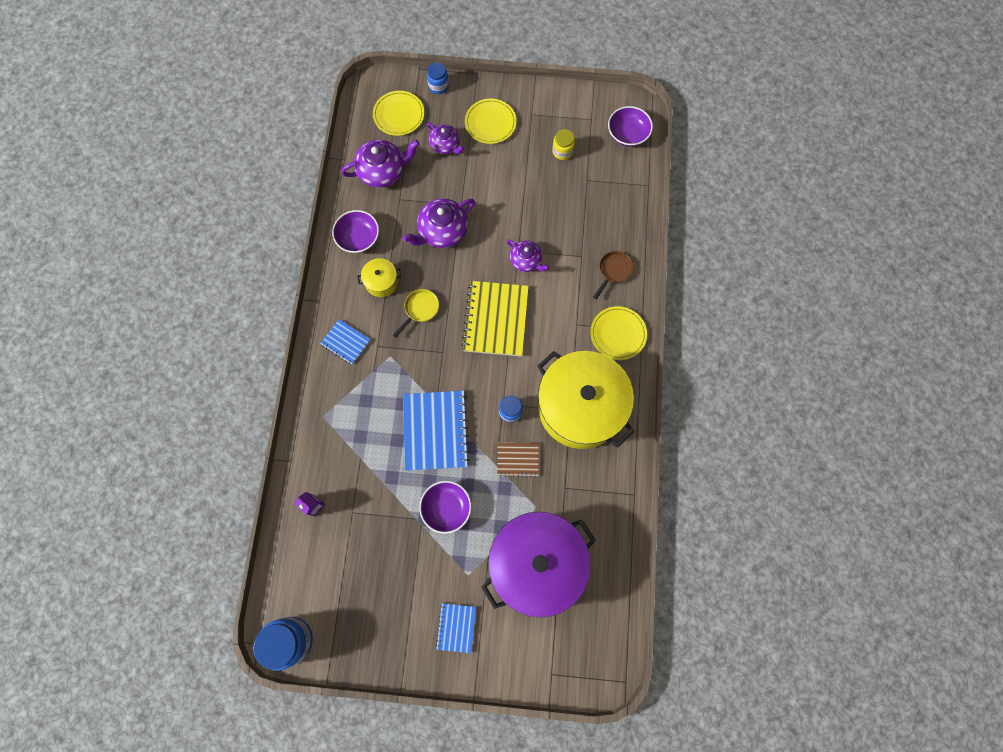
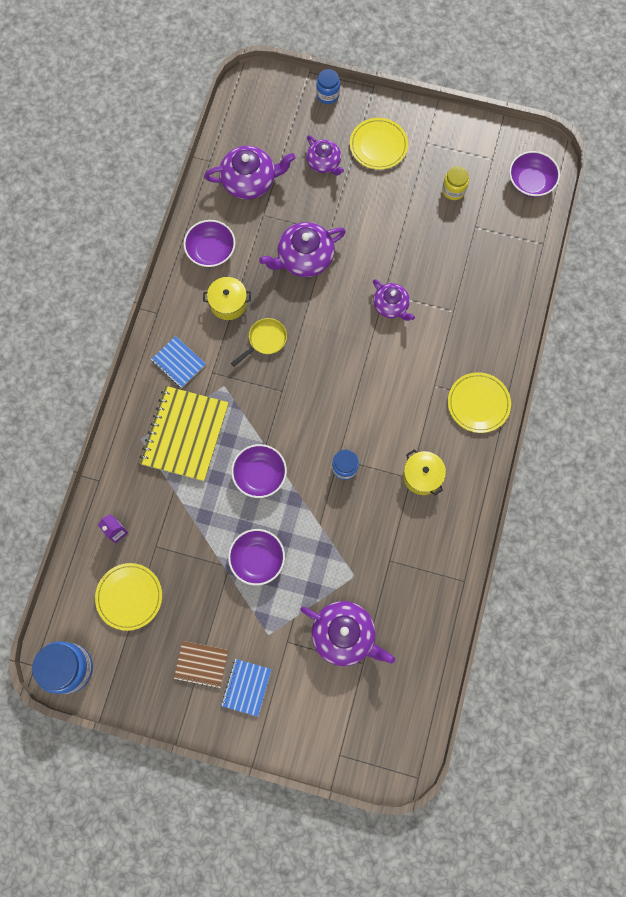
camera: 10 degrees right, 0 degrees up
(399, 115) = (278, 121): yellow plate -> yellow plate (129, 597)
(435, 431) = (260, 475): blue notebook -> purple bowl
(495, 319) = (346, 365): yellow notebook -> yellow notebook (184, 434)
(517, 459) = (343, 521): brown notebook -> brown notebook (201, 664)
(536, 563) = (344, 635): purple pot -> purple teapot
(580, 407) = (422, 476): yellow pot -> yellow pot, size x0.41
(613, 271) = (486, 333): brown pan -> none

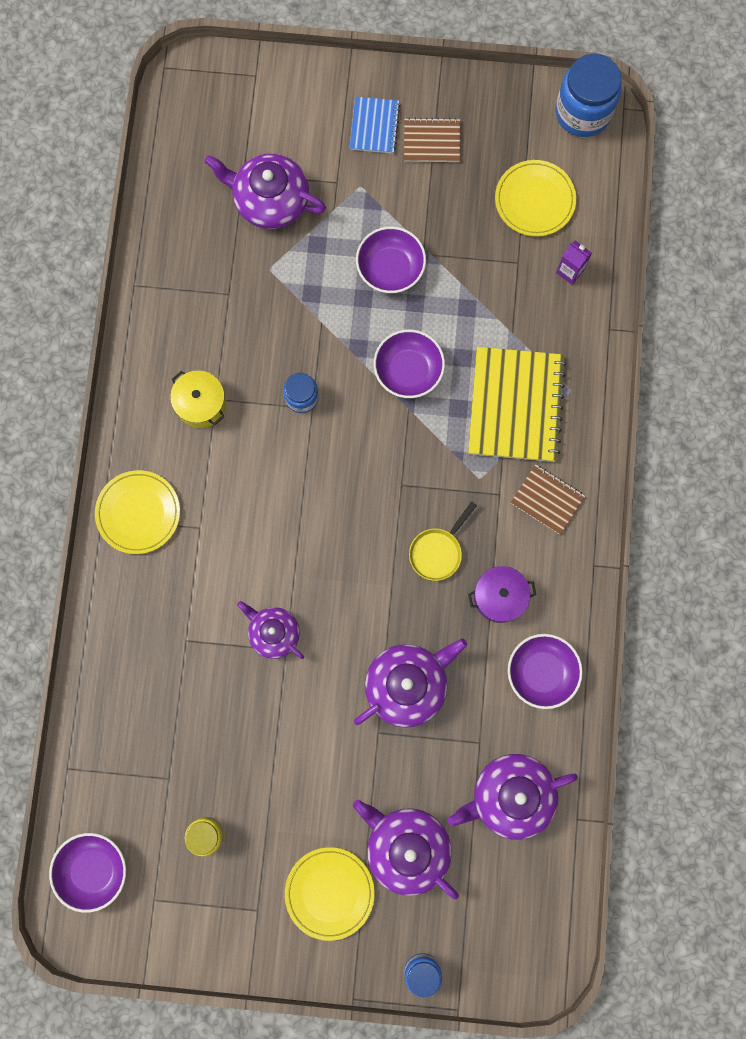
camera: 170 degrees right, 5 degrees up
(178, 363) = (547, 499): blue notebook -> brown notebook
(228, 303) = (499, 597): yellow pot -> purple pot
(324, 162) = (406, 847): purple teapot -> purple teapot, size x1.58

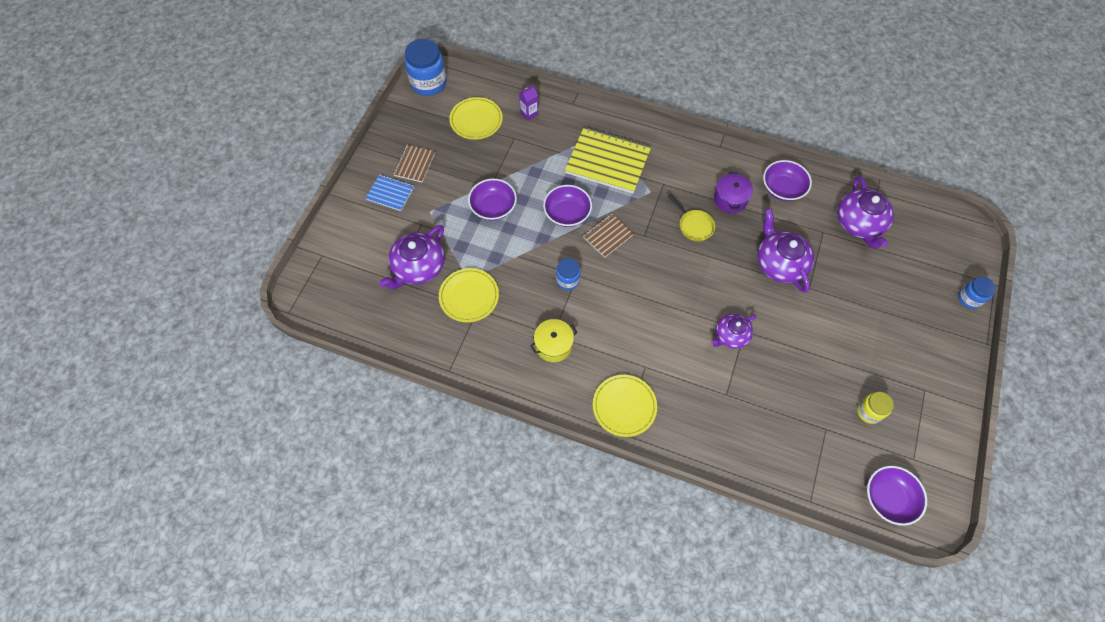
camera: 75 degrees left, 15 degrees down
(329, 892) = (915, 341): yellow plate -> yellow plate (469, 296)
(406, 847) = (887, 289): purple teapot -> none
(547, 499) = (673, 160): brown notebook -> brown notebook (608, 236)

